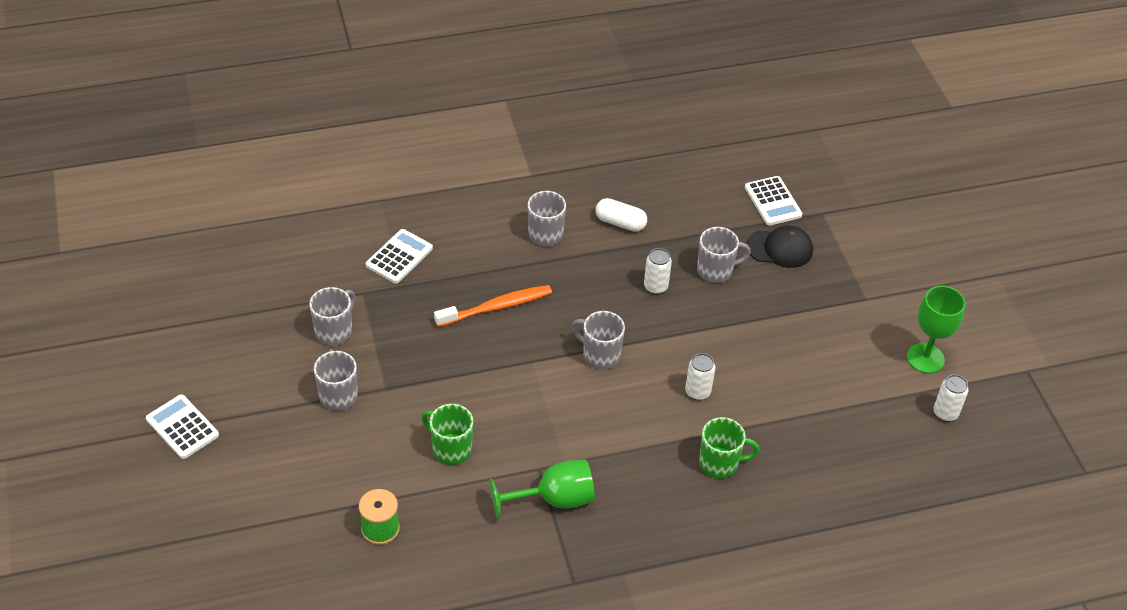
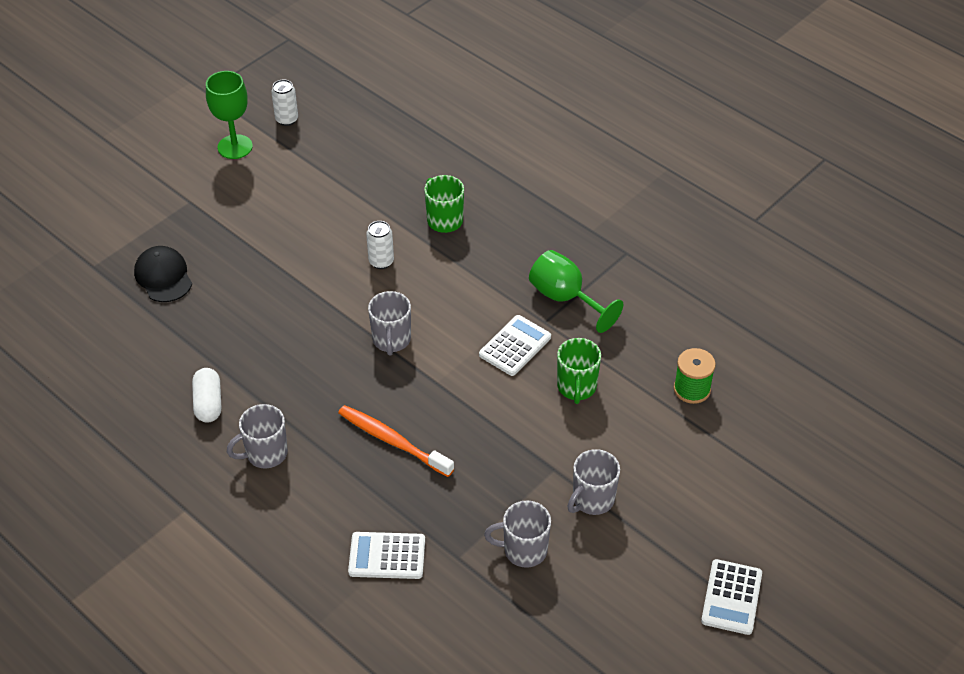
camera: 120 degrees left, 0 degrees up
(655, 287) = (277, 340): white can -> none
(716, 271) = (225, 308): grey mug -> none
(773, 201) = (99, 305): white calculator -> white calculator (515, 346)

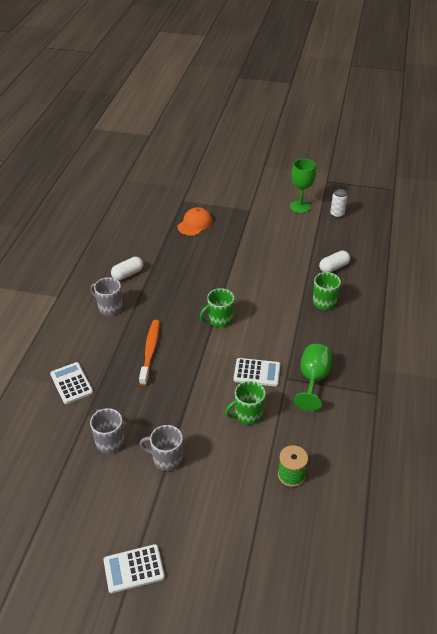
camera: 60 degrees right, 5 degrees down
(163, 276) = (195, 224): black cap -> orange cap
(381, 261) = (271, 291): white can -> none
(388, 178) = (334, 267): none -> white capsule
(391, 340) = (219, 320): grey mug -> green mug

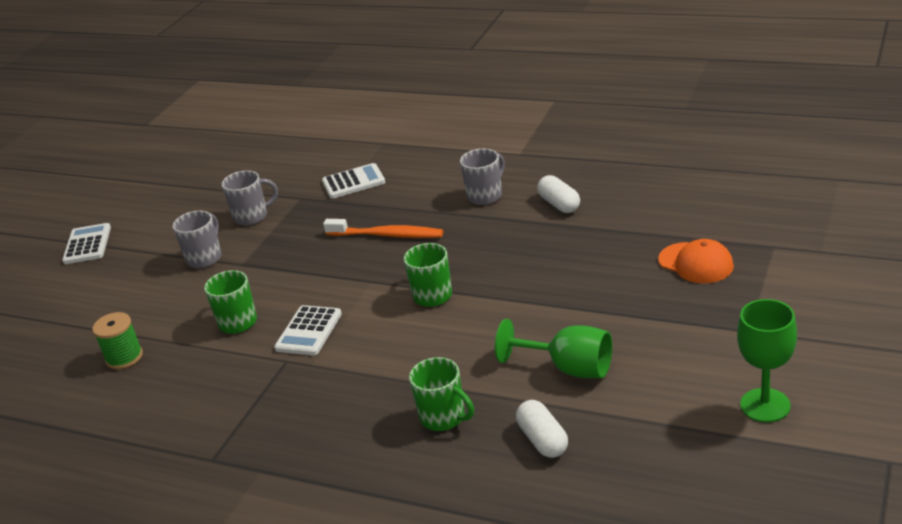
camera: 105 degrees right, 10 degrees down
(313, 380) = (270, 389): green goblet -> green goblet (569, 368)
(337, 214) = (737, 465): white can -> none

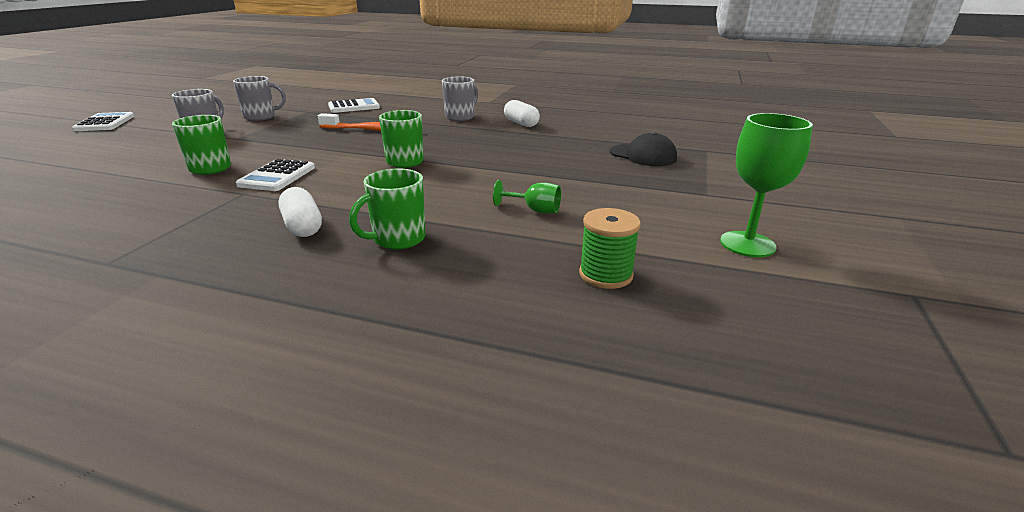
camera: 10 degrees left, 5 degrees down
(124, 357) = (76, 184): green spool -> green spool (605, 275)
(444, 417) = (398, 239): green mug -> green mug turned 105 degrees clockwise
(543, 440) = (508, 261): white capsule -> white capsule (302, 226)
(569, 368) = (534, 210): green goblet -> green goblet, size x0.57
(696, 263) = (643, 155): orange cap -> black cap

